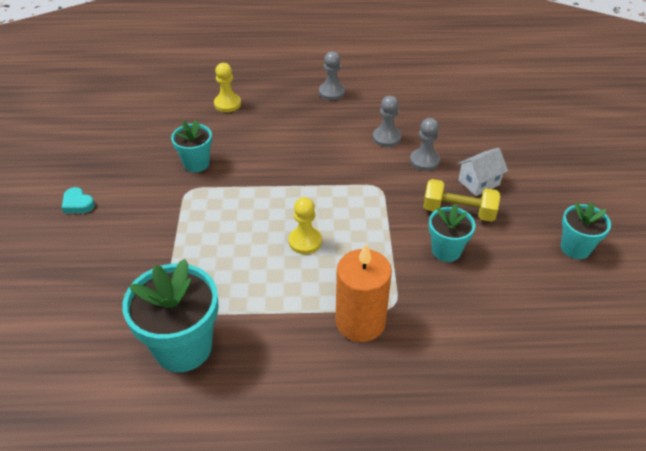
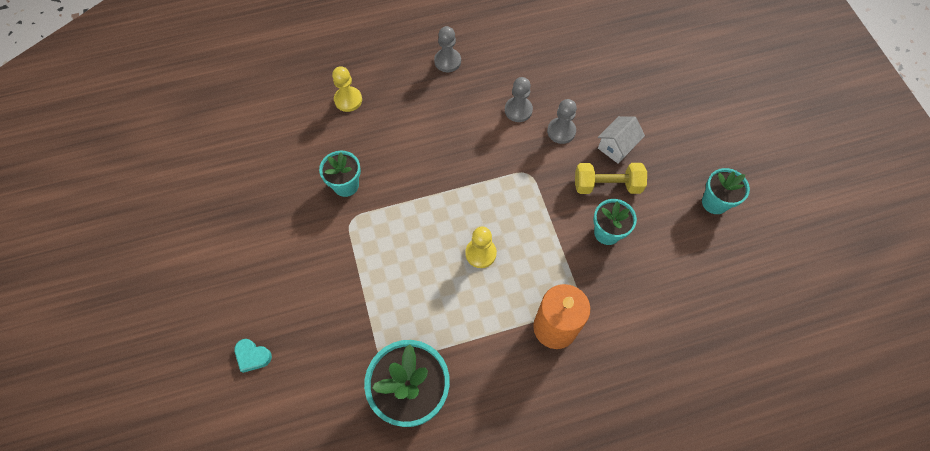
camera: 15 degrees left, 20 degrees up
(78, 204) = (249, 262): turquoise heart -> turquoise heart (252, 356)

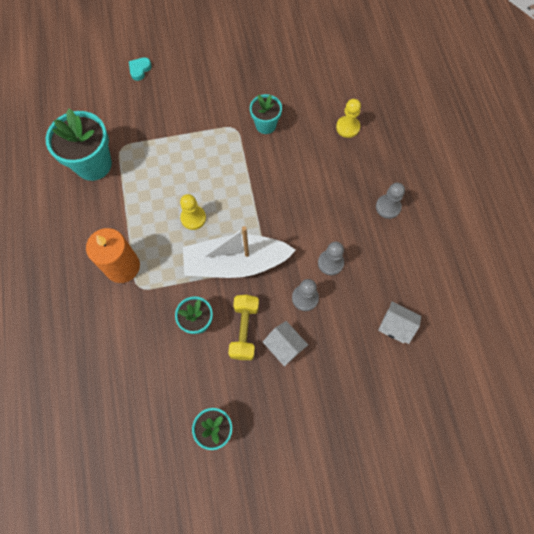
camera: 95 degrees right, 5 degrees up
(531, 201) = (235, 263): none -> white boat
(576, 54) = (395, 326): none -> white house

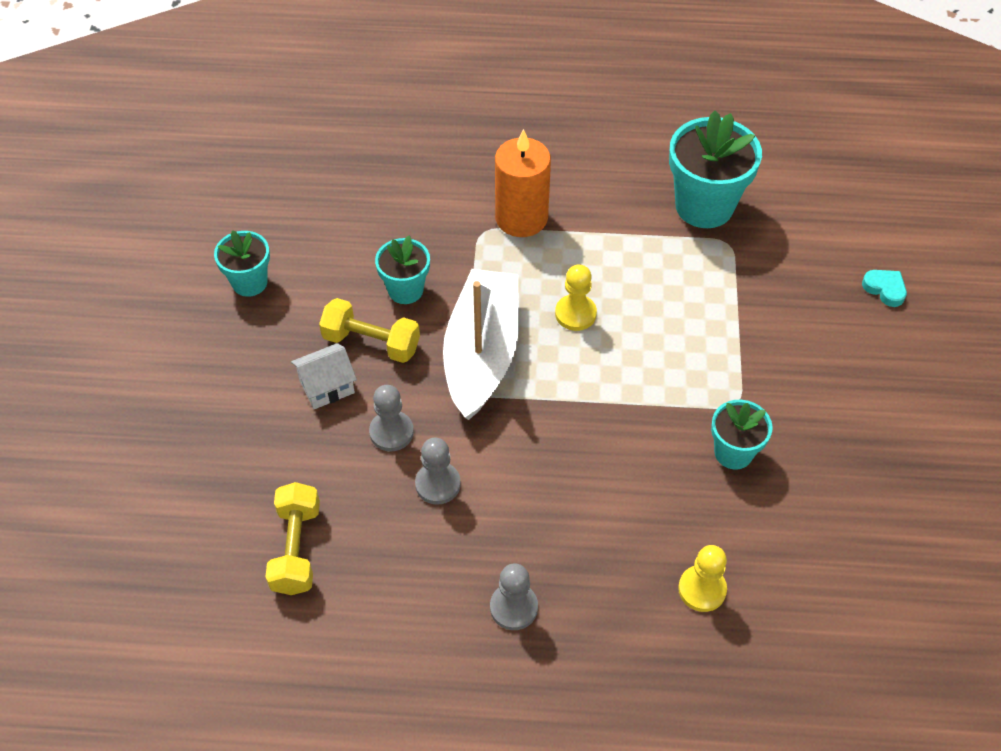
camera: 105 degrees right, 15 degrees down
(395, 326) = (296, 548): white house -> yellow dumbbell

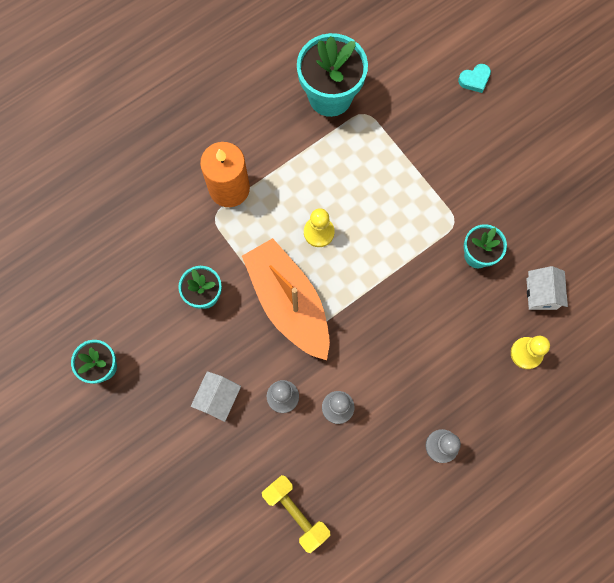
camera: 40 degrees left, 20 degrees up
(371, 342) = (217, 348): yellow dumbbell -> none
(482, 353) = (288, 303): white boat -> orange boat
(776, 543) = (541, 294): none -> white house
(885, 289) = (474, 80): turquoise heart -> turquoise heart turned 150 degrees clockwise

